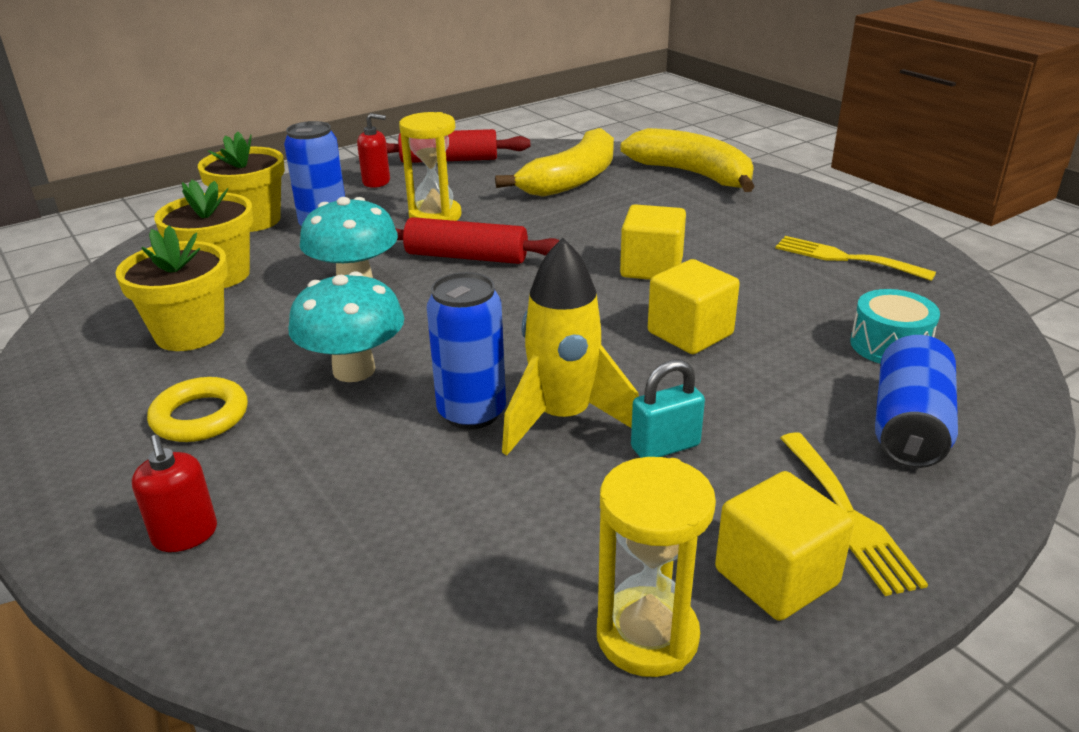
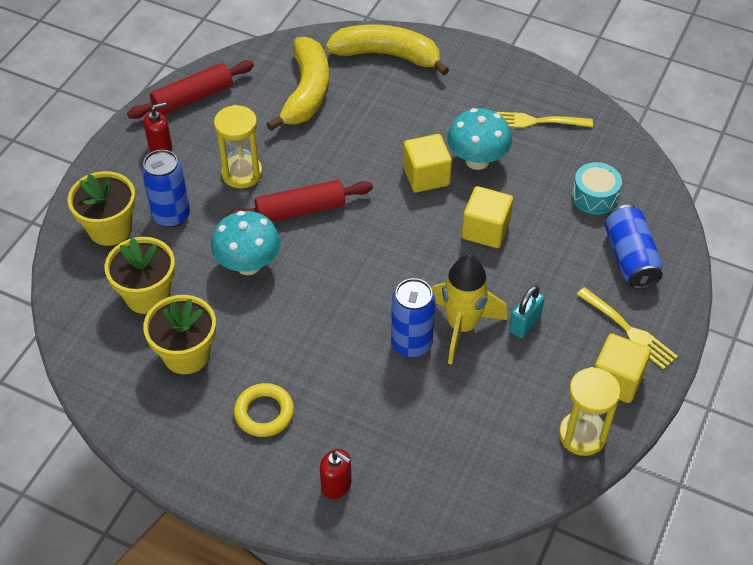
camera: 30 degrees left, 20 degrees up
(354, 370) = (319, 340): turquoise mushroom -> turquoise mushroom (477, 160)

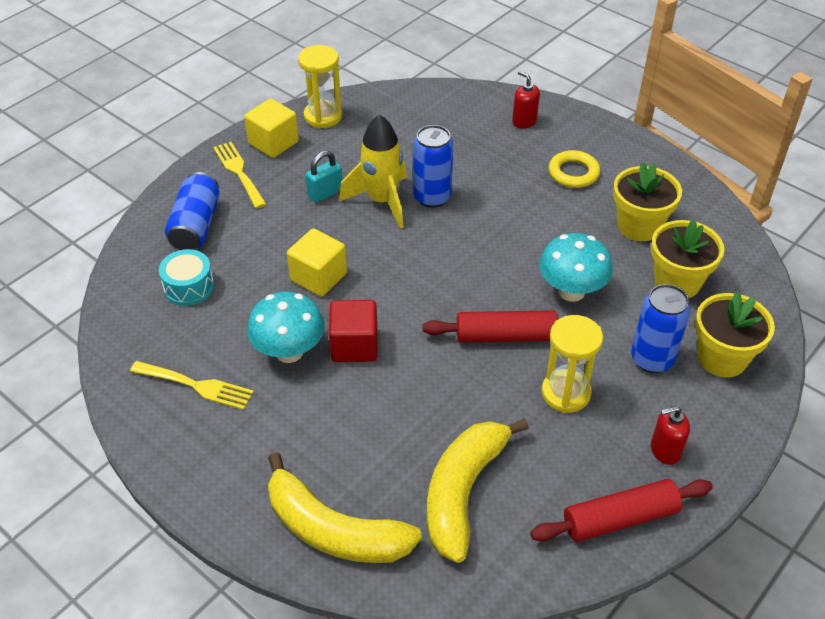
camera: 165 degrees left, 5 degrees down
(426, 176) = (354, 345): yellow cube -> red cube

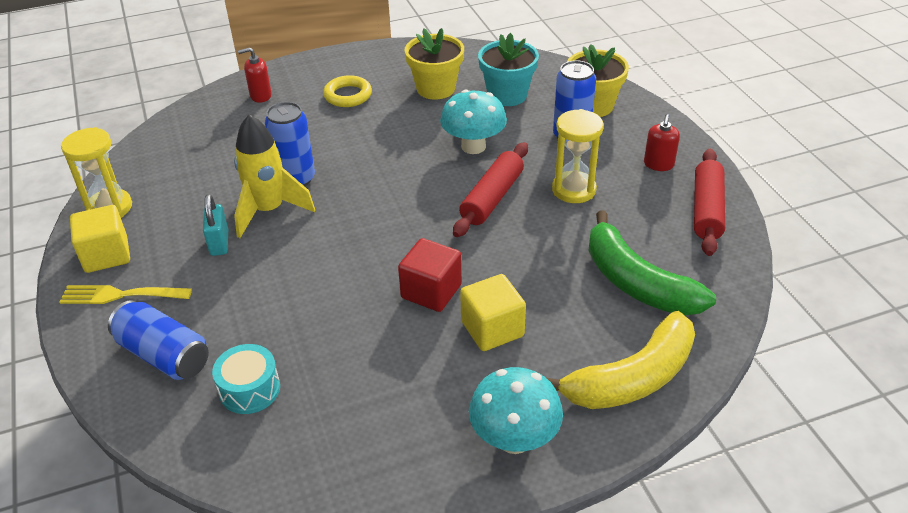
camera: 60 degrees left, 5 degrees down
(196, 385) = (393, 425): yellow fork -> none
(289, 351) = (403, 339): turquoise mushroom -> turquoise mushroom (514, 439)
(318, 277) = (326, 286): yellow cube -> yellow cube (492, 329)
(463, 492) = (636, 282): yellow banana -> green banana
(677, 282) = (507, 95): yellow flower pot -> turquoise flower pot

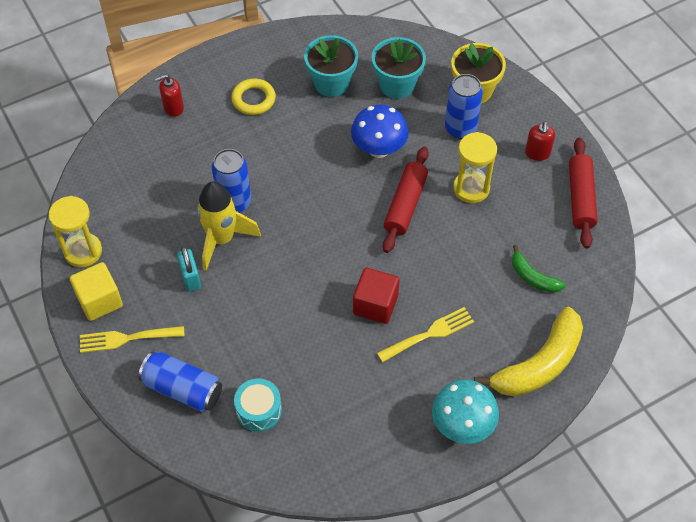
camera: 10 degrees left, 15 degrees up
(435, 88) = (331, 83): yellow flower pot -> turquoise flower pot
(473, 146) = (379, 149): turquoise mushroom -> blue mushroom
(492, 329) = (429, 334): yellow cube -> yellow fork
(636, 282) = (533, 277): green banana -> green banana, size x0.53

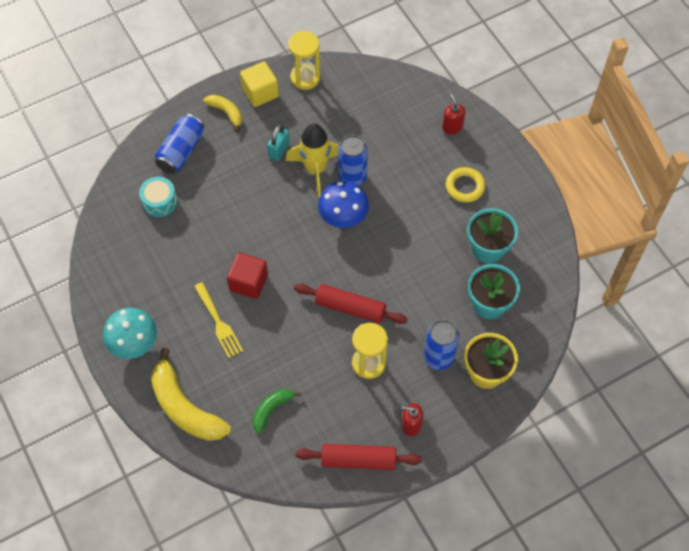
camera: 90 degrees right, 5 degrees up
(126, 338) = (226, 112): yellow fork -> yellow banana
(190, 278) = (279, 150): turquoise padlock -> turquoise padlock turned 45 degrees counterclockwise
(379, 149) = (411, 287): blue mushroom -> blue mushroom (343, 218)

